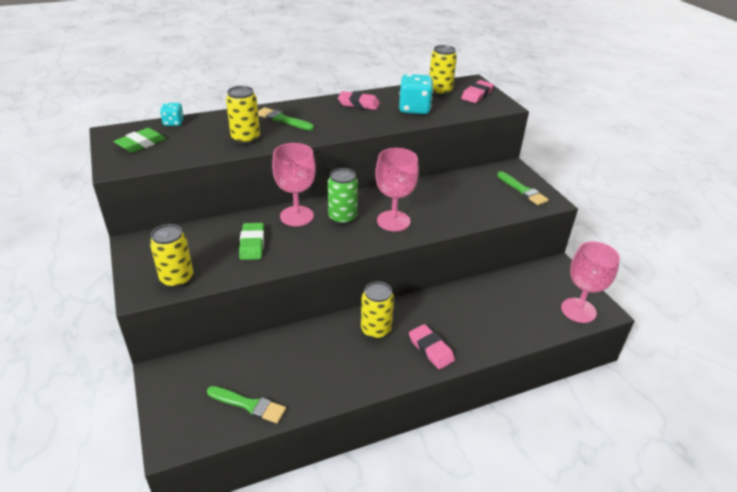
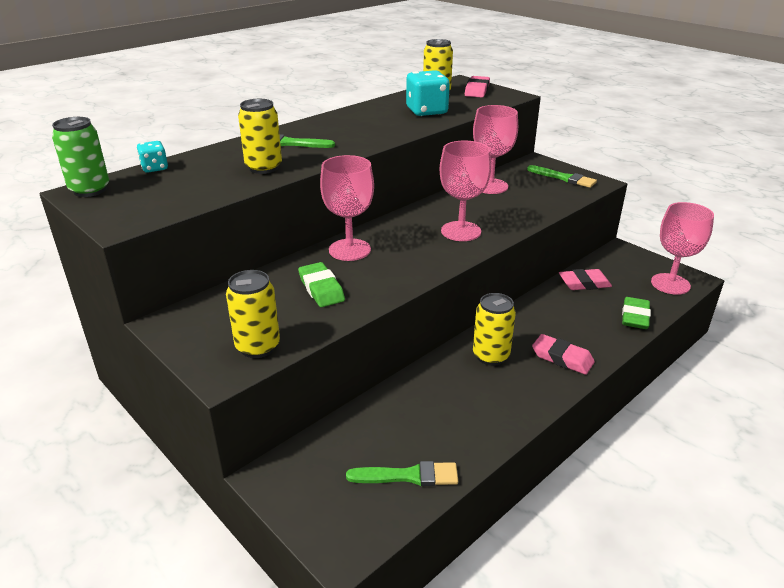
camera: 20 degrees left, 5 degrees down
(141, 144) = (132, 195): green eraser -> green eraser (635, 317)
(342, 218) = (403, 240): green can -> green can (90, 190)
(358, 104) = (362, 116): pink eraser -> pink eraser (584, 283)
(451, 184) = (490, 186): none -> pink goblet

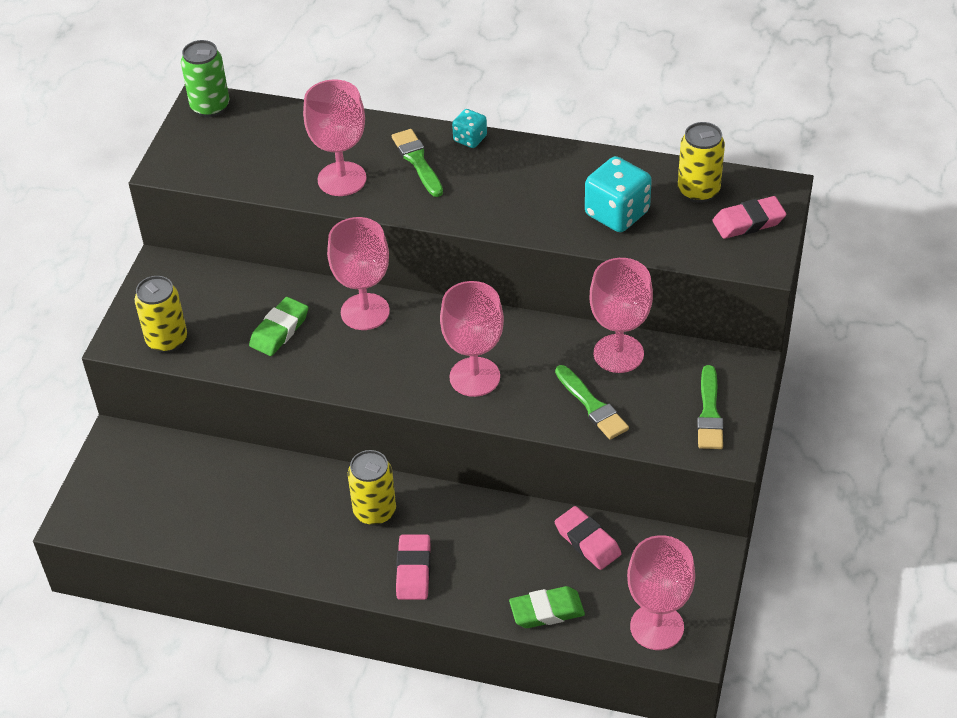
camera: 60 degrees right, 15 degrees up
(154, 168) = (283, 112): turquoise dice -> turquoise dice (470, 139)
(263, 168) = (342, 179): yellow can -> pink goblet
(408, 476) = (170, 524): green brush -> green brush (592, 405)

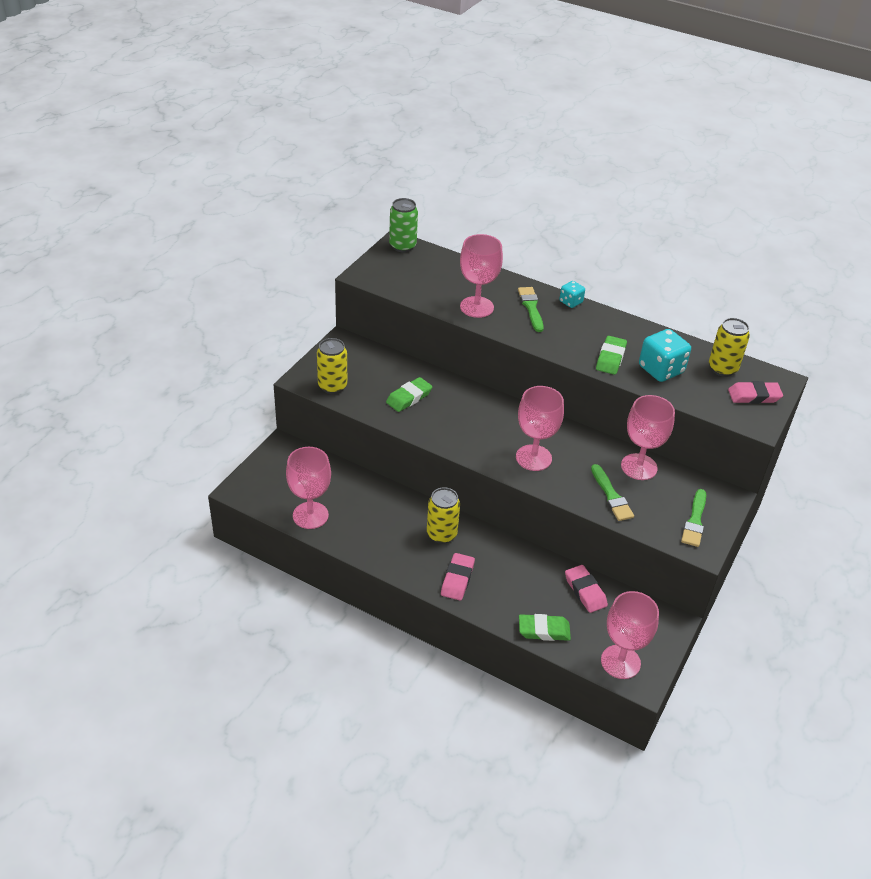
camera: 10 degrees right, 5 degrees down
(365, 312) = (470, 399): pink goblet -> pink goblet (310, 515)
(545, 213) = (610, 358): none -> green eraser

